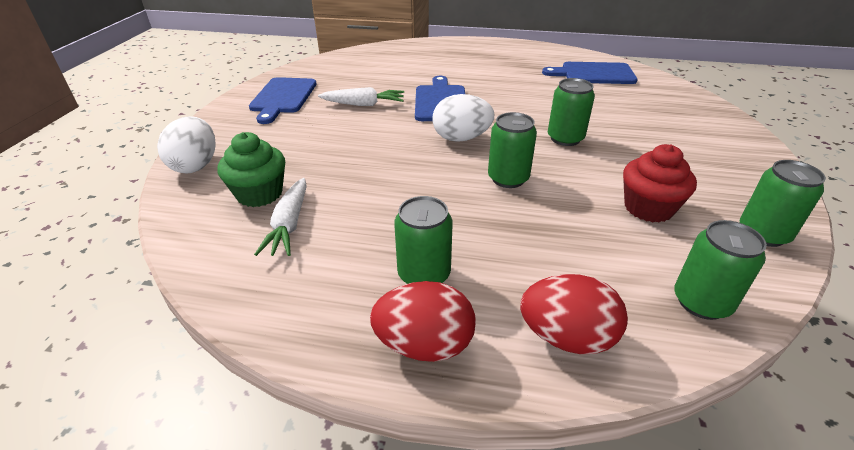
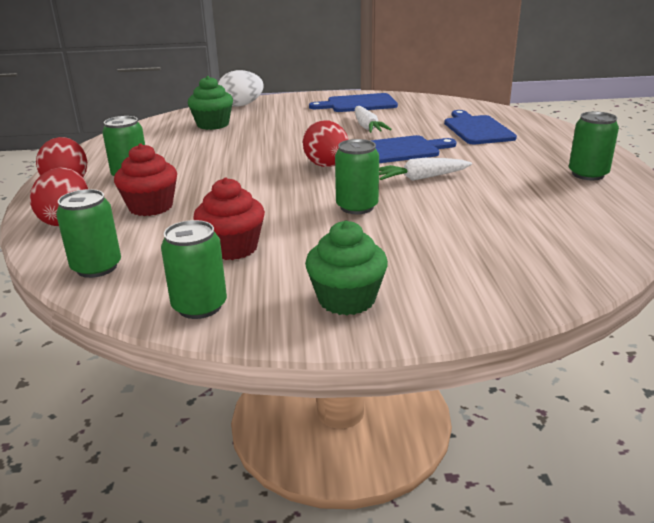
camera: 75 degrees right, 10 degrees down
(289, 225) = (179, 137): white carrot -> white carrot (420, 178)
(461, 138) = (327, 166): white egg -> red egg
(508, 178) = (263, 189): green can -> green can (588, 174)
(538, 258) = (151, 207): none -> red cupcake
(594, 74) = (570, 215): blue cutting board -> blue cutting board (476, 129)
(730, 166) = (346, 299): none -> green cupcake

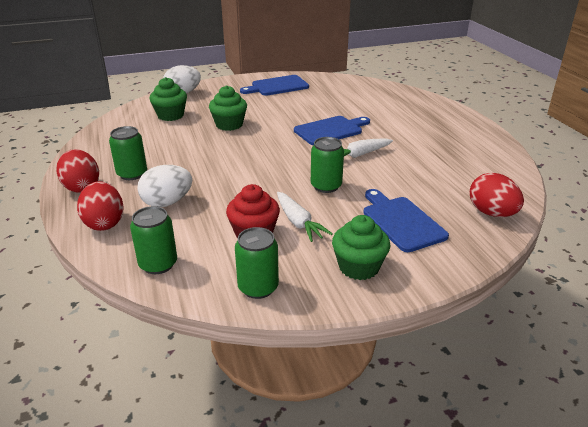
camera: 15 degrees left, 5 degrees up
(151, 207) = (167, 202): red cupcake -> white egg
(275, 137) = (229, 125): none -> green cupcake
(327, 166) = (284, 150): red egg -> red egg (491, 213)
(367, 127) = (296, 109): white carrot -> white carrot (299, 223)
(476, 129) = (377, 105): blue cutting board -> blue cutting board (401, 222)
(588, 174) = (470, 141): green can -> none

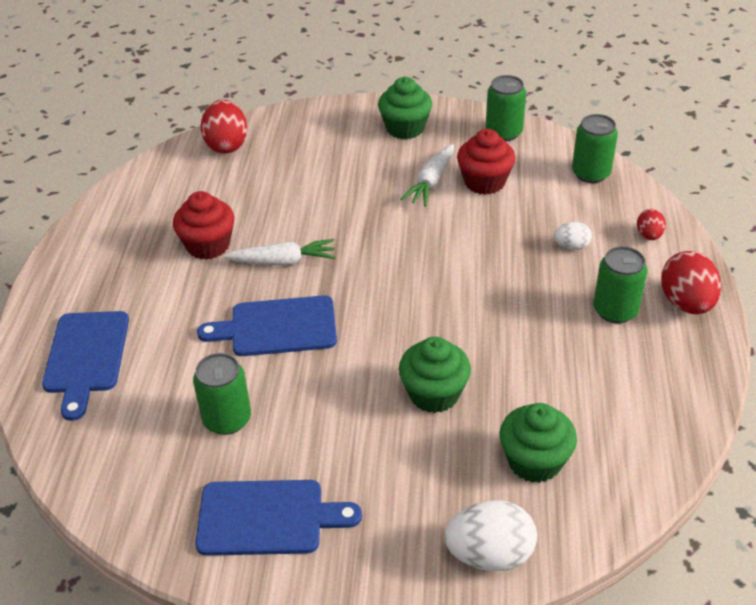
camera: 155 degrees left, 10 degrees up
(104, 223) = (649, 235): red egg -> red egg, size x0.54
(167, 202) = (571, 246): white egg -> white egg, size x0.54
(299, 223) = (431, 182): white carrot -> white carrot turned 150 degrees counterclockwise
(326, 186) = (367, 221): green can -> green can (227, 419)
(401, 222) = (326, 158): blue cutting board -> blue cutting board (86, 357)
(414, 153) = (208, 245): none -> red cupcake

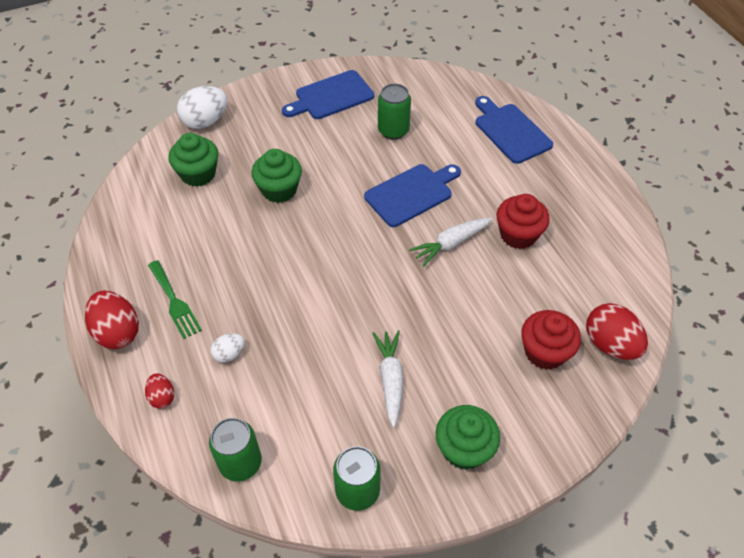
camera: 150 degrees right, 10 degrees up
(484, 182) = (341, 402): red cupcake -> red cupcake (545, 352)
(615, 310) = (174, 302): green can -> green fork

